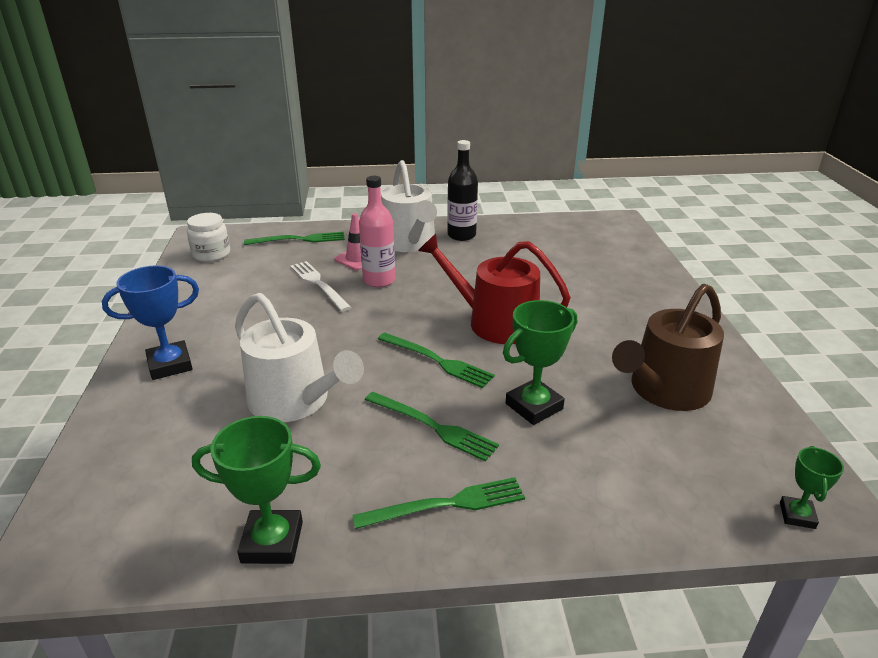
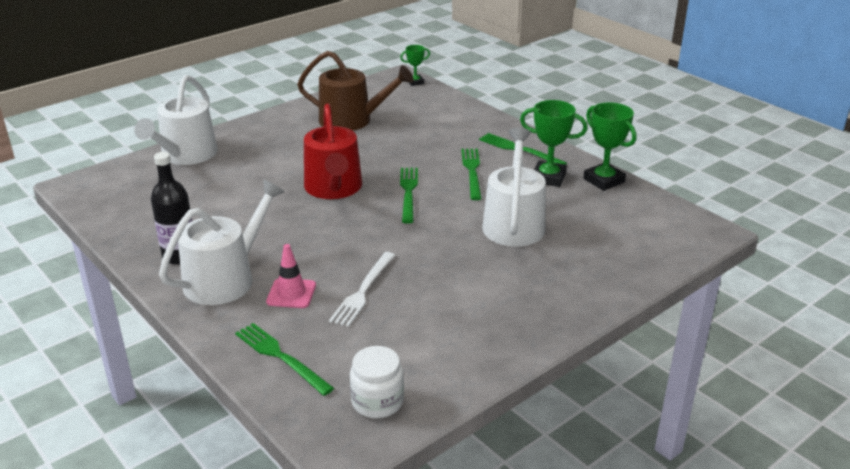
camera: 125 degrees left, 0 degrees up
(170, 365) = (554, 296): blue trophy -> none
(379, 280) = (322, 262): pink bottle -> none
(534, 406) = (414, 150): green trophy -> green trophy (548, 178)
(641, 270) = (185, 155): none -> white watering can

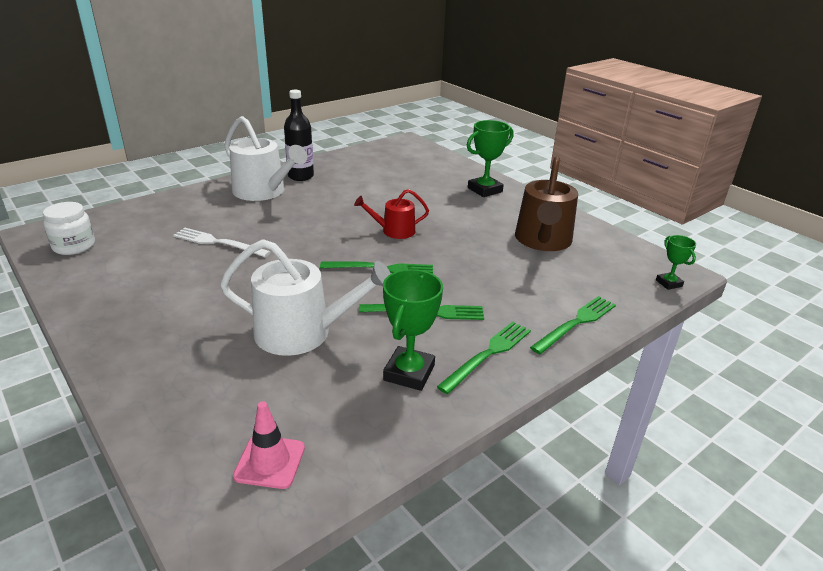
camera: 90 degrees right, 0 degrees up
(185, 155) = (455, 171): white watering can -> none
(281, 357) = (154, 212): green fork -> green fork (576, 323)
(291, 293) = (231, 214): pink traffic cone -> pink traffic cone (270, 462)
(334, 188) = (394, 231): red watering can -> red watering can, size x0.57
(603, 180) = (398, 428): green trophy -> green trophy (485, 190)

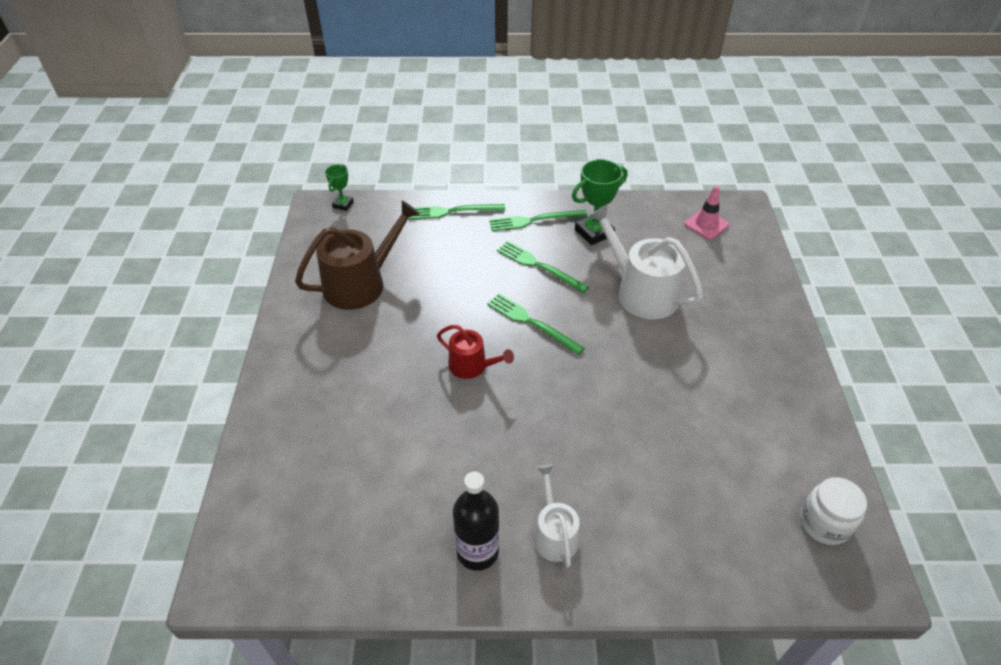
camera: 140 degrees left, 15 degrees up
(218, 243) = (660, 442): white fork -> none
(263, 192) = (554, 534): white watering can -> white watering can, size x0.57
(485, 190) = (300, 383): green trophy -> none

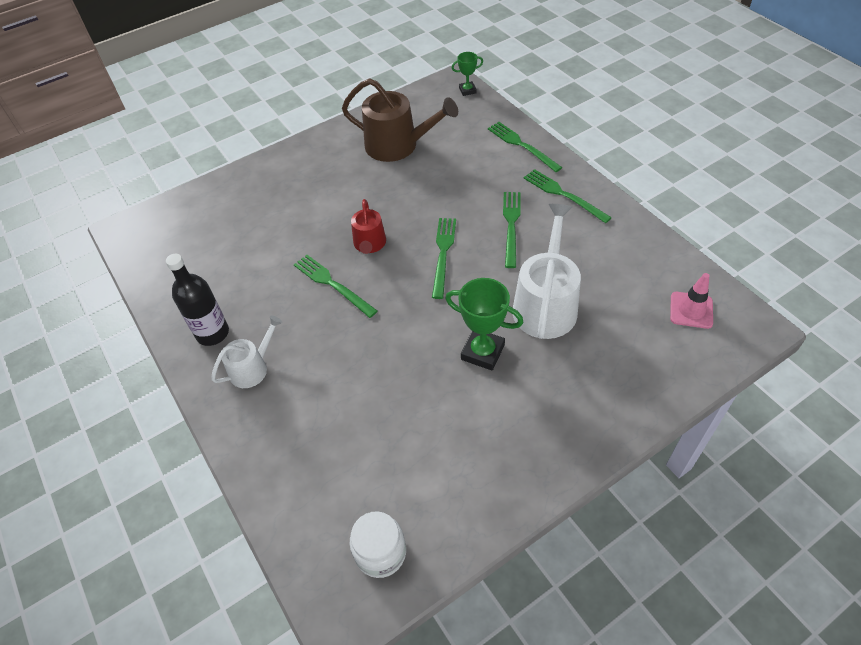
camera: 60 degrees right, 5 degrees up
(498, 418) = (332, 284): none -> green fork
(594, 232) = (589, 238): green trophy -> green trophy (482, 352)

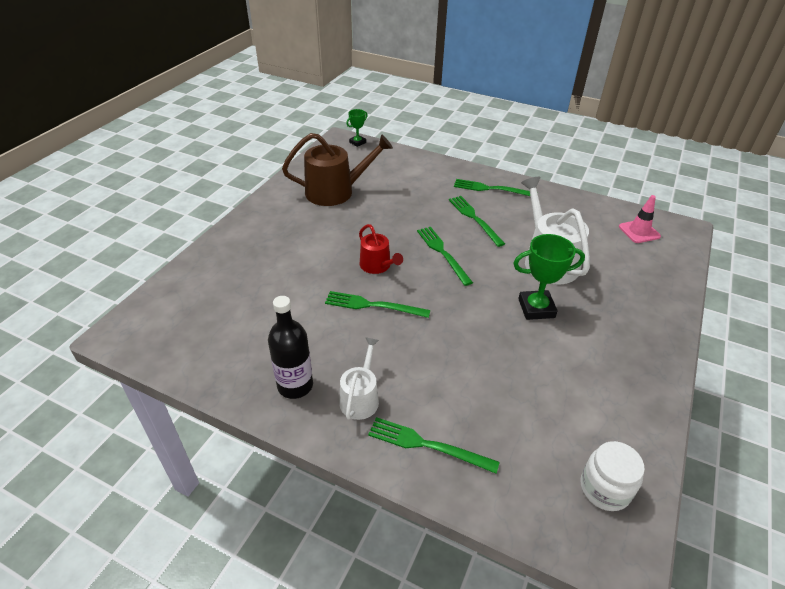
camera: 35 degrees left, 10 degrees down
(522, 145) = (432, 167): green fork -> green fork (427, 445)

